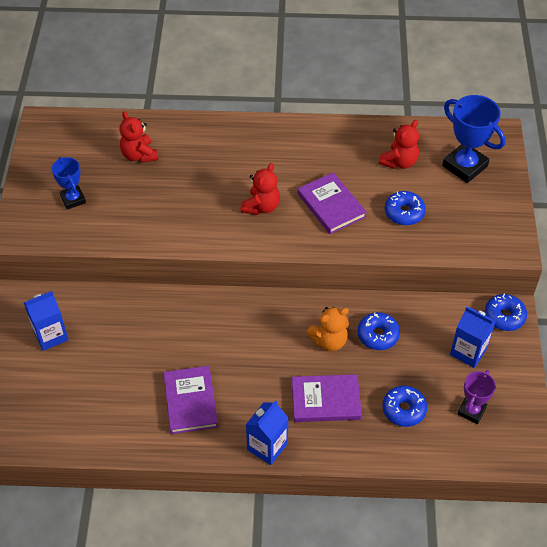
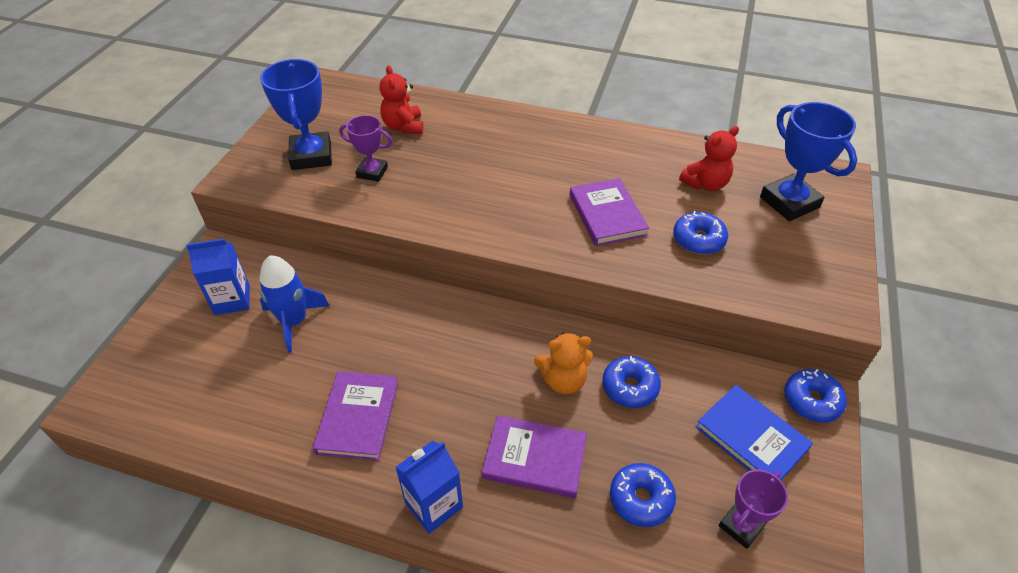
camera: 15 degrees right, 5 degrees down
(73, 199) = (311, 156): blue trophy -> blue trophy, size x1.66
(109, 341) = (294, 321): none -> blue rocket
(131, 205) = (372, 172): none -> purple trophy
(261, 207) = (521, 201): red teddy bear -> none
(468, 351) = (751, 437): blue carton -> blue book

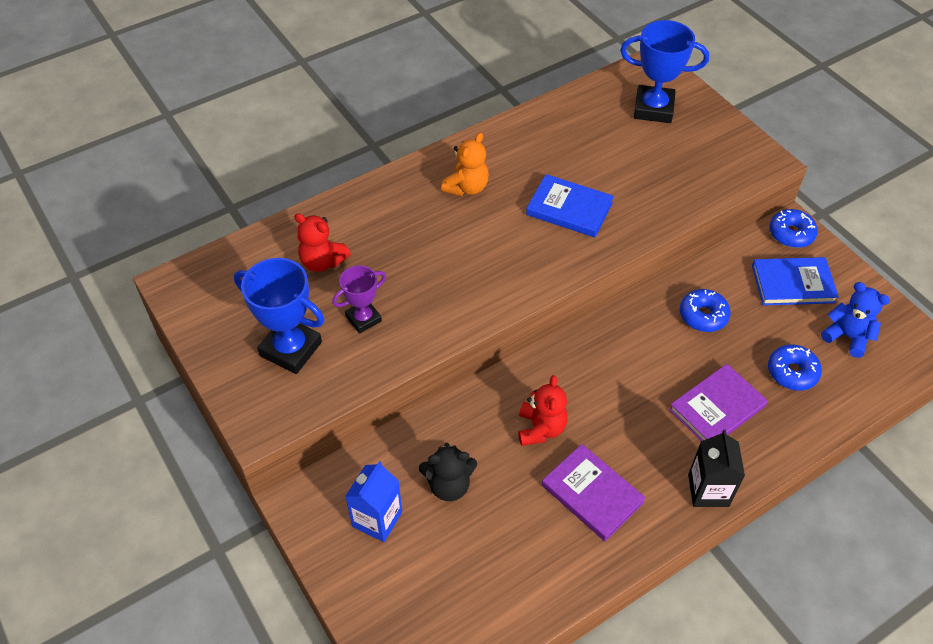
camera: 50 degrees left, 5 degrees up
(294, 321) = (449, 485): blue rocket -> black teddy bear
(434, 505) = (708, 490): blue carton -> black carton
(563, 380) = (665, 348): orange teddy bear -> orange teddy bear (467, 187)
(607, 215) = (569, 209): purple book -> blue book
(698, 240) = (642, 179): blue donut -> none
(705, 184) = (592, 134): red teddy bear -> red teddy bear (541, 428)
(741, 526) = (847, 336): purple trophy -> blue teddy bear

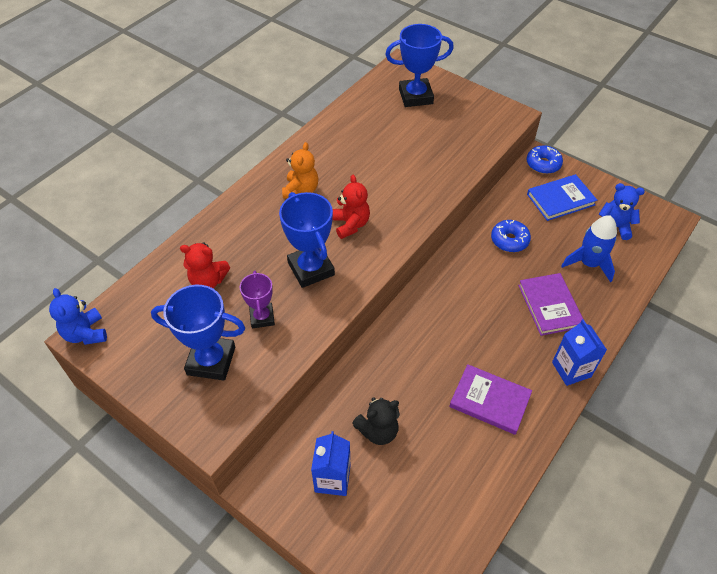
camera: 20 degrees left, 0 degrees up
(176, 281) = (86, 333): none -> blue teddy bear
(363, 319) = (262, 317): purple trophy -> purple trophy turned 45 degrees counterclockwise
(439, 280) = (311, 269): none -> blue trophy
(541, 428) = (429, 362): red teddy bear -> red teddy bear (351, 224)
(569, 209) = (387, 186): blue book -> none
(708, 490) = (571, 369): black carton -> blue carton
(717, 408) = (549, 306): purple book -> purple book turned 45 degrees counterclockwise
(792, 372) = (589, 263): blue donut -> blue rocket

